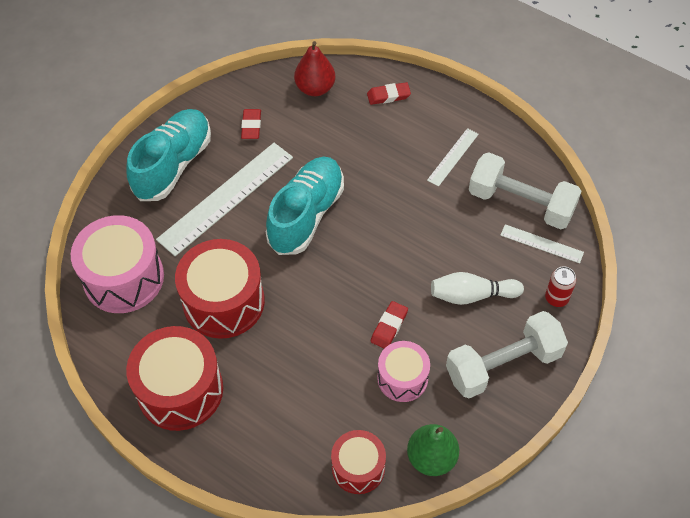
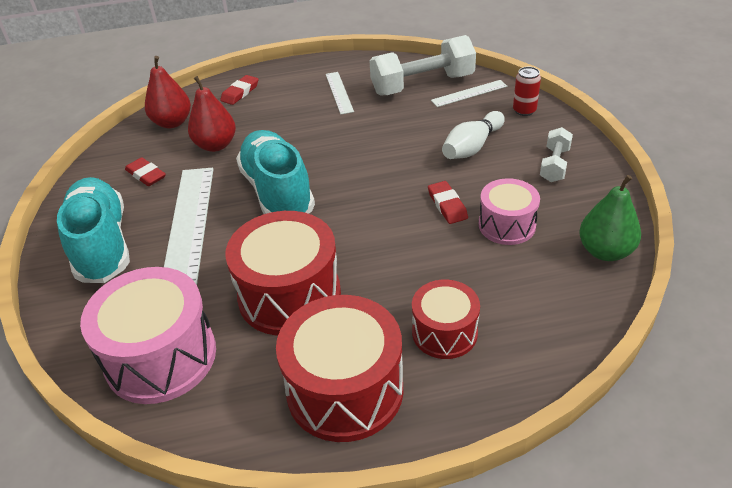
camera: 45 degrees left, 15 degrees down
(317, 136) = (216, 145): none -> red pear
(358, 468) = (571, 304): red drum -> red drum (444, 332)
(503, 365) = (554, 165): white dumbbell -> white dumbbell, size x0.53

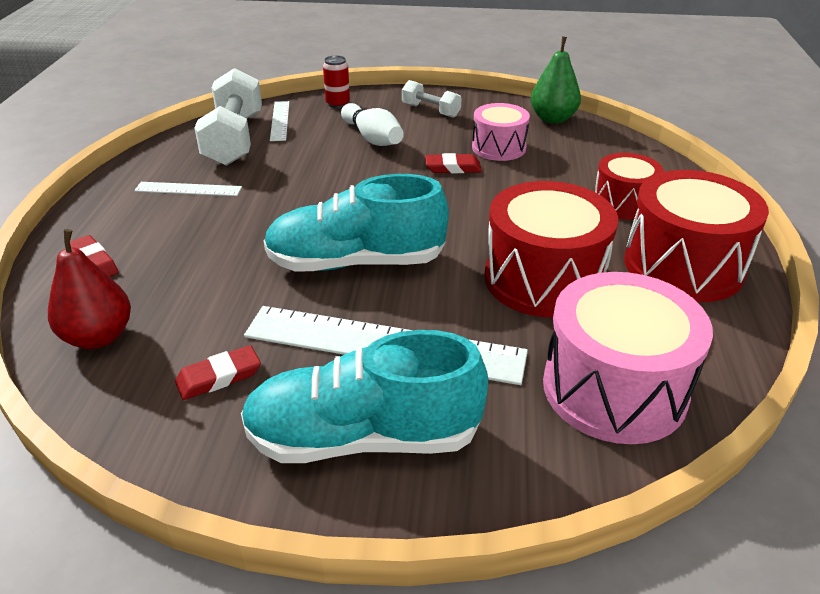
camera: 75 degrees left, 5 degrees down
(216, 145) = (206, 299): red pear -> none

